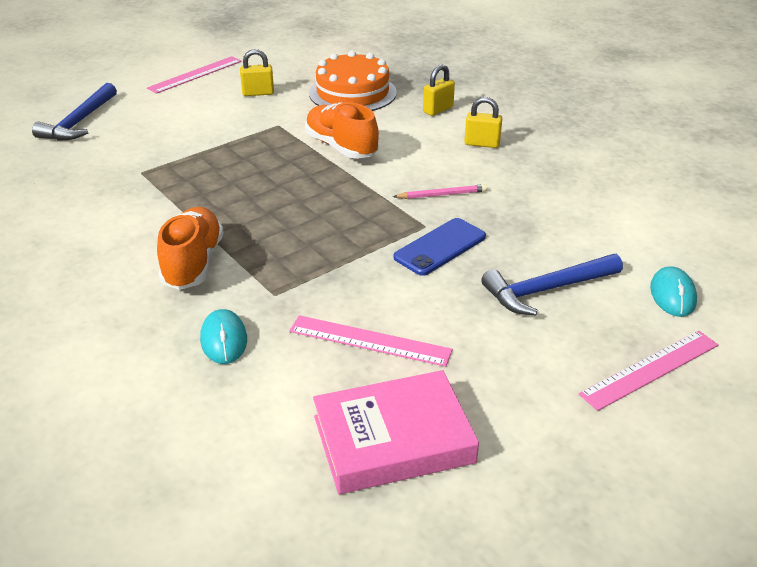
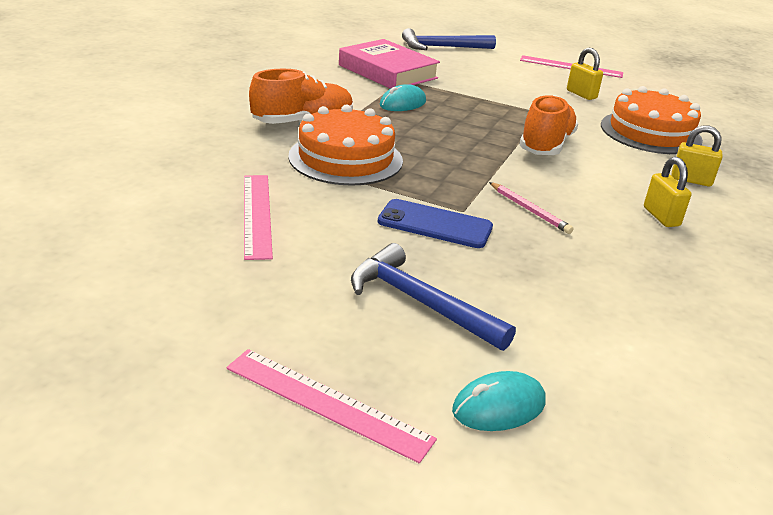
camera: 60 degrees right, 5 degrees down
(224, 340) = (215, 153): turquoise mouse -> turquoise mouse (402, 103)
(292, 259) = (345, 158): none -> orange cake
(393, 439) = (127, 250): pink book -> pink book (387, 72)

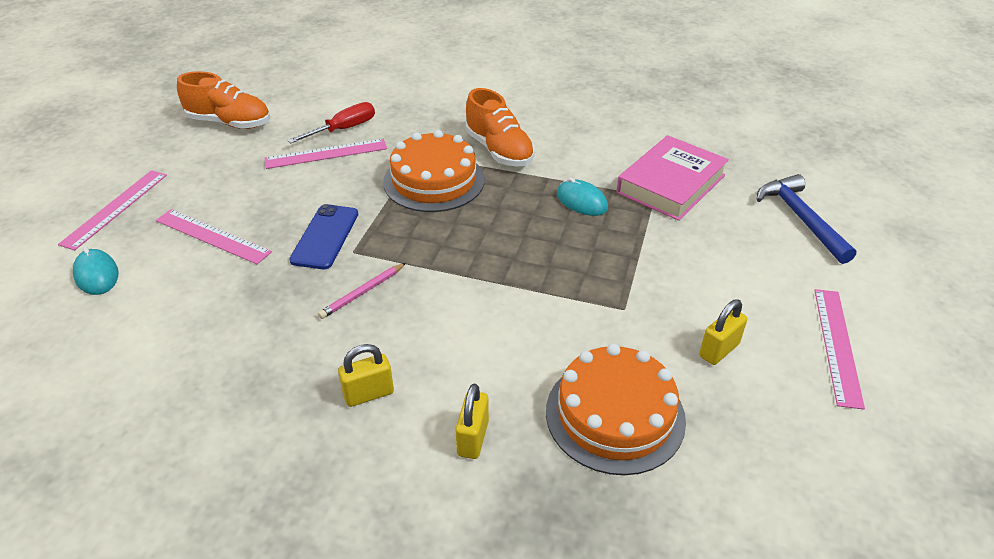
camera: 85 degrees right, 10 degrees up
(202, 199) = (343, 129): none -> red screwdriver
(420, 302) = (212, 236): blue hammer -> pink ruler
(546, 145) = (521, 308): orange shoe -> orange shoe (229, 122)

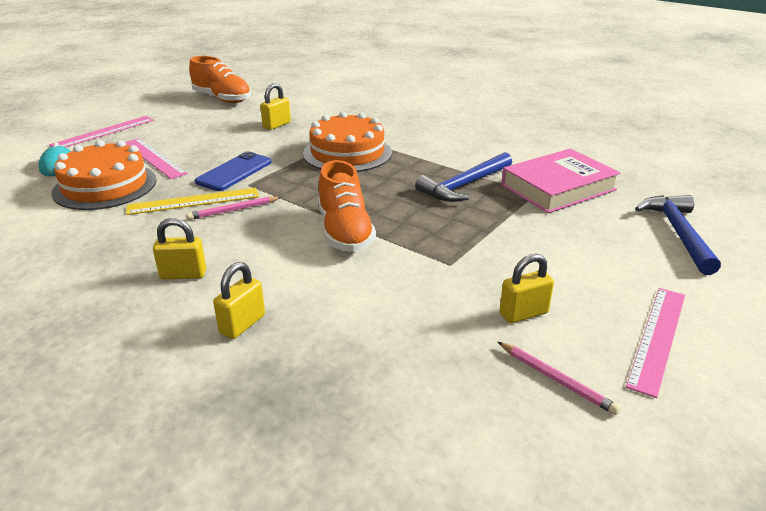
camera: 20 degrees right, 10 degrees down
(308, 291) = (193, 201): none -> yellow ruler
(326, 153) = (276, 125): pink ruler -> yellow padlock
(343, 129) = (301, 113): red screwdriver -> none
(499, 150) = (416, 143): orange shoe -> orange shoe (345, 232)
(581, 201) = (464, 185): turquoise mouse -> blue hammer
(615, 415) = (383, 339): orange cake -> orange cake (105, 186)
(781, 415) = (556, 380): none -> pink pencil

